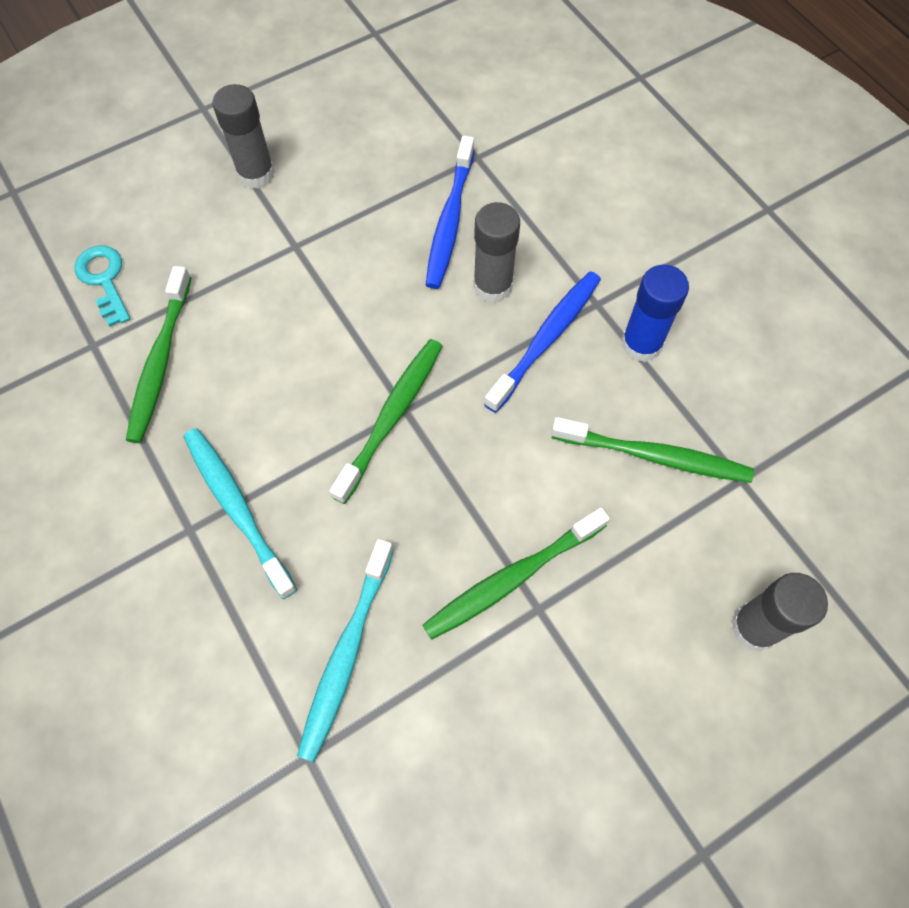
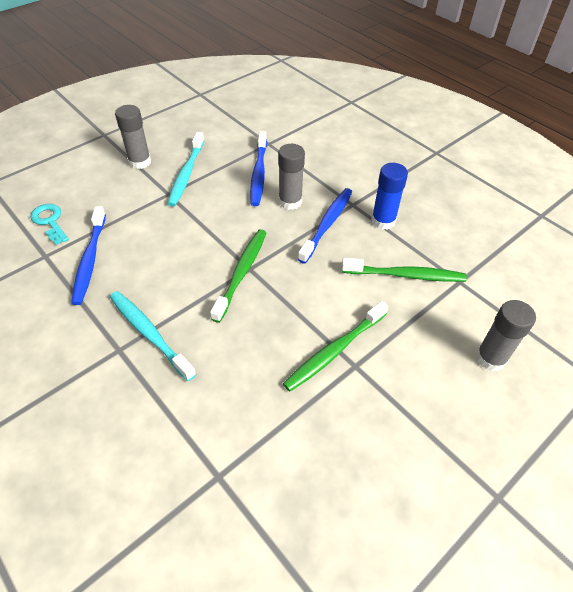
camera: 10 degrees left, 15 degrees down
(160, 361) = (90, 259): green toothbrush -> blue toothbrush
(346, 653) = (235, 408): turquoise toothbrush -> turquoise toothbrush (186, 174)

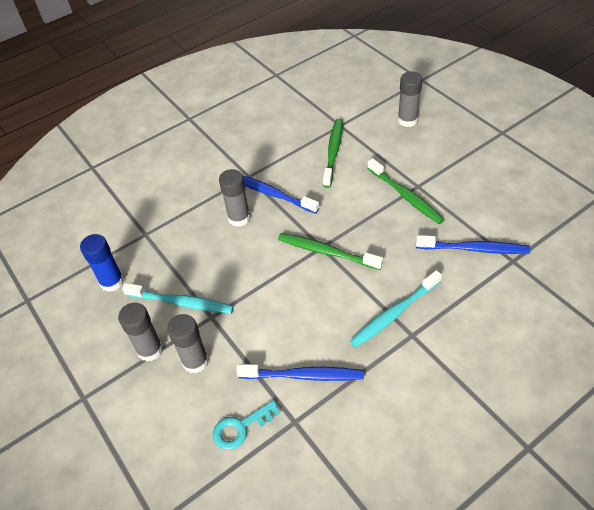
camera: 80 degrees left, 0 degrees up
(122, 189) = (195, 361): none -> grey glue stick
(259, 173) = (193, 241): blue toothbrush -> blue toothbrush (474, 249)
(383, 221) = (272, 159): blue glue stick -> blue glue stick (112, 282)

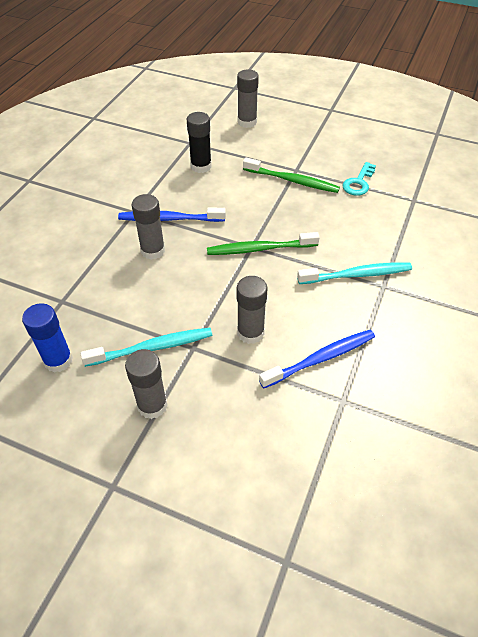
camera: 35 degrees left, 0 degrees up
(195, 361) = (208, 394): grey glue stick -> grey glue stick (250, 333)
(240, 428) = (299, 431): turquoise key -> turquoise key (358, 183)
(333, 152) = (201, 166): green toothbrush -> black glue stick
(394, 313) = (356, 275): turquoise toothbrush -> turquoise toothbrush turned 120 degrees counterclockwise
(474, 249) = (378, 202): blue toothbrush -> none

